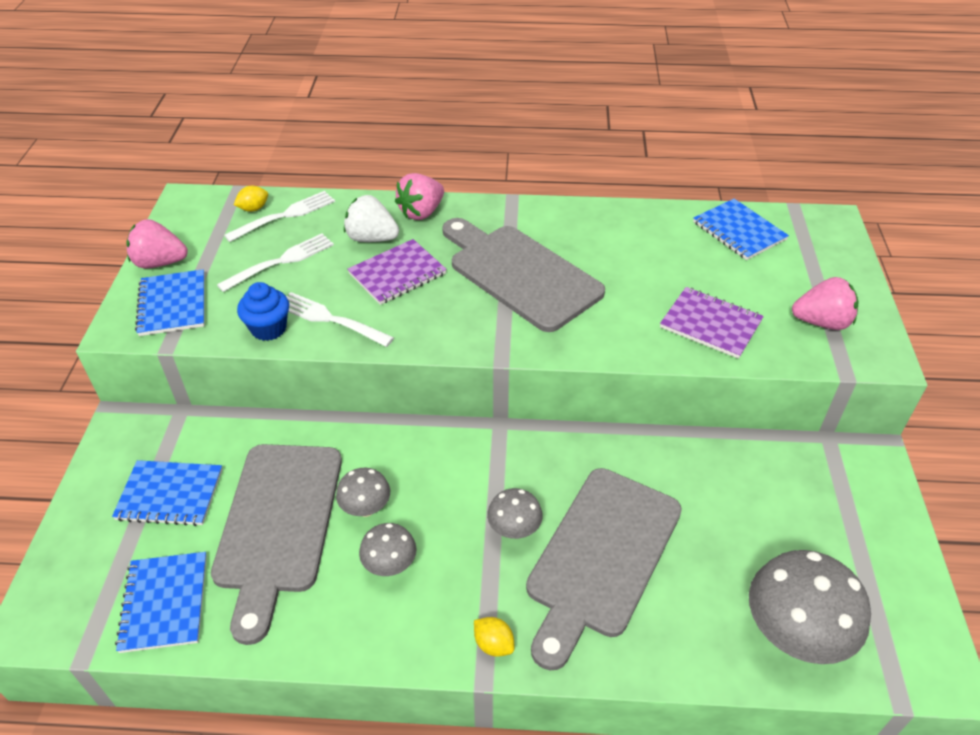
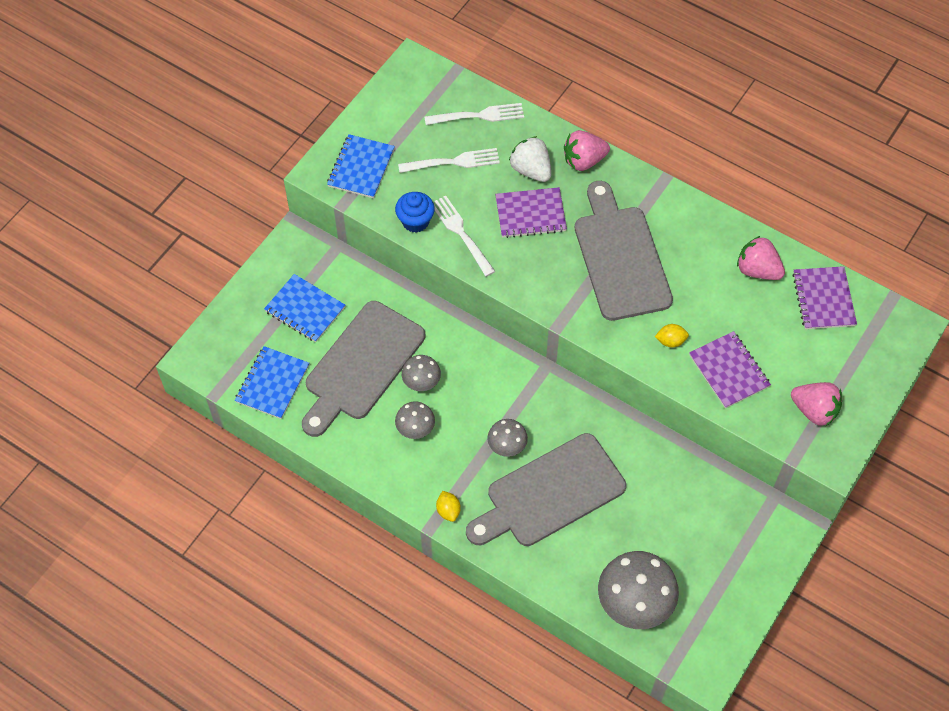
camera: 30 degrees right, 15 degrees up
(160, 263) = (368, 123): pink strawberry -> pink strawberry (757, 270)
(253, 209) = (459, 97): yellow lemon -> yellow lemon (670, 341)
(739, 231) = (823, 299): blue notebook -> purple notebook

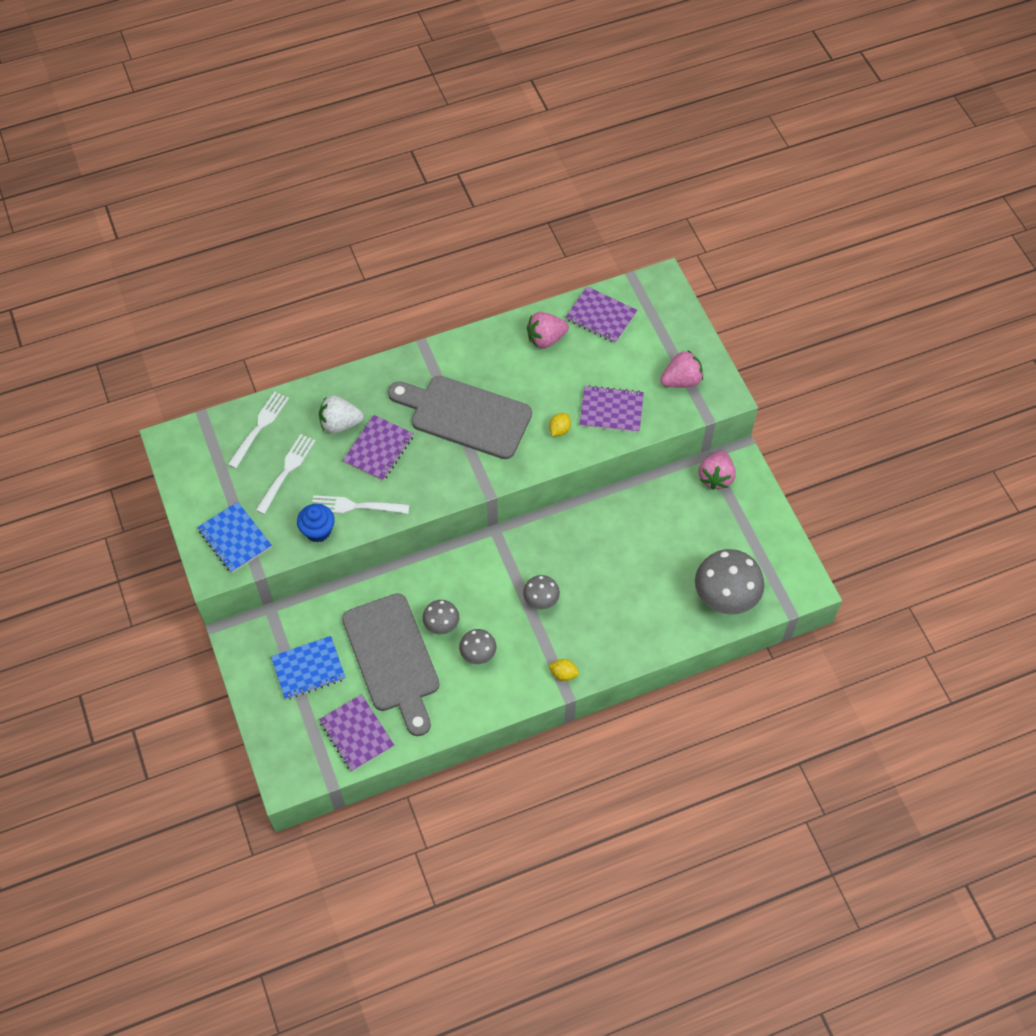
camera: 55 degrees left, 0 degrees up
(272, 383) = (356, 734): blue notebook -> purple notebook
(550, 493) = (600, 596): grey cutting board -> none
(584, 161) = (362, 384): pink strawberry -> pink strawberry (716, 477)

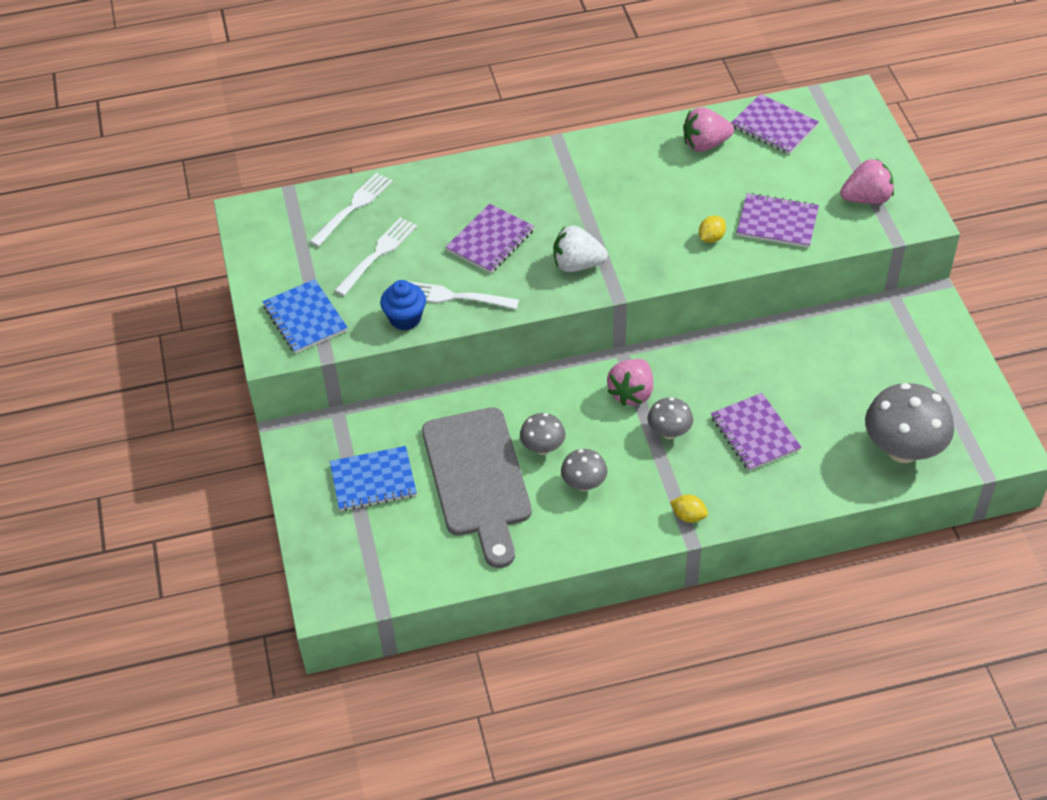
camera: 10 degrees right, 10 degrees down
(340, 424) = (448, 211): white strawberry -> white strawberry (577, 264)
(356, 734) = (421, 558): purple notebook -> purple notebook (755, 433)
(465, 416) = (598, 214): grey cutting board -> none
(716, 477) = (901, 318): pink strawberry -> pink strawberry (632, 393)

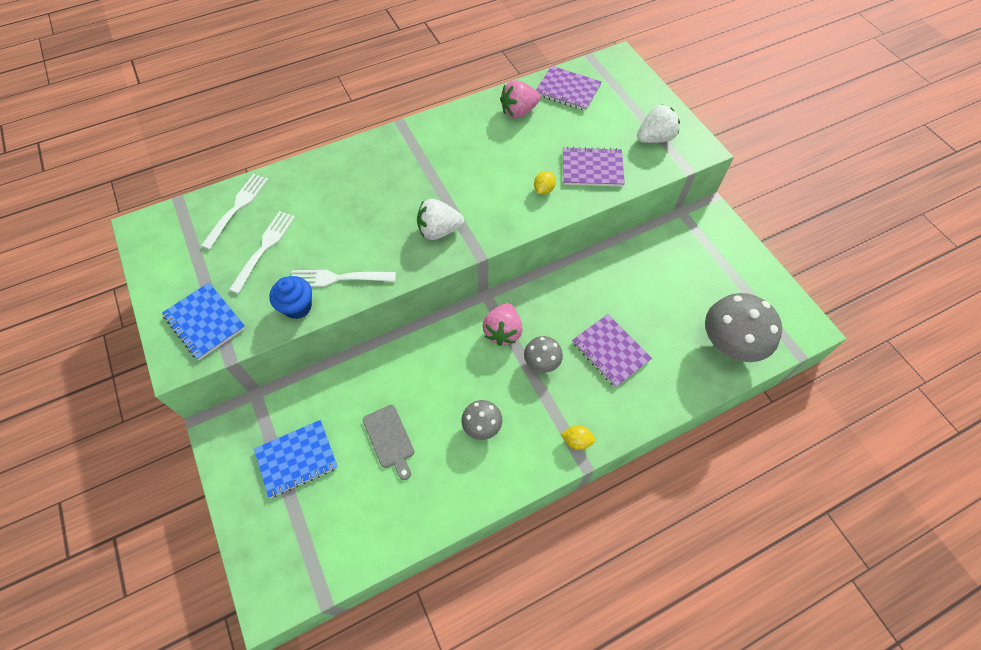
camera: 15 degrees left, 10 degrees up
(478, 479) = (389, 439): grey cutting board -> grey cutting board, size x0.47
(490, 240) = (361, 220): purple notebook -> none
(543, 448) = (440, 397): grey mushroom -> none
(866, 198) = (655, 138): pink strawberry -> white strawberry

